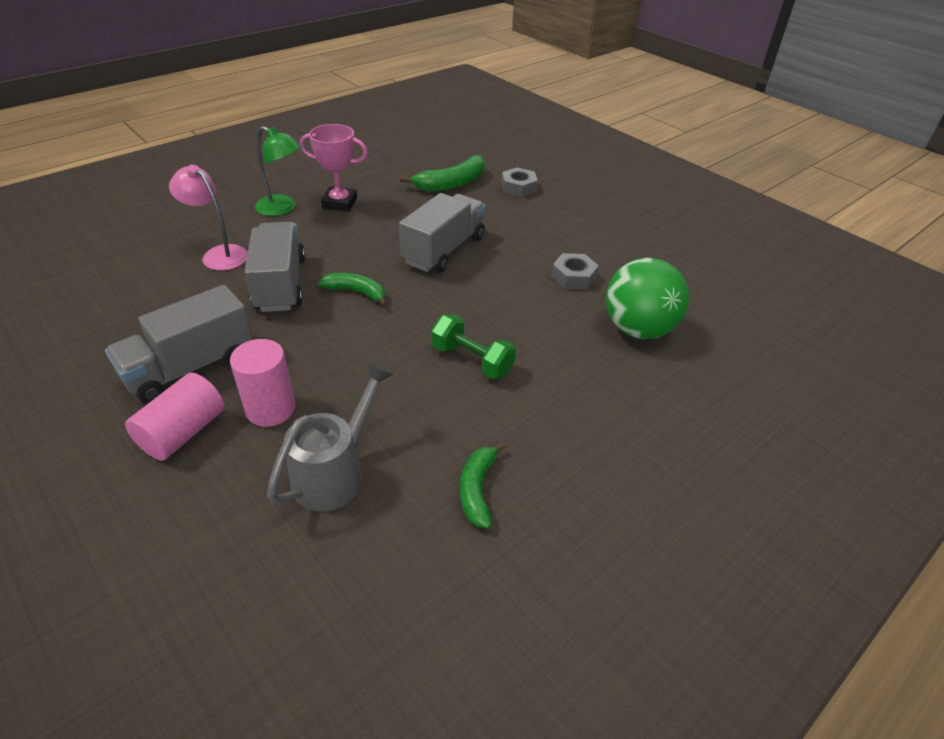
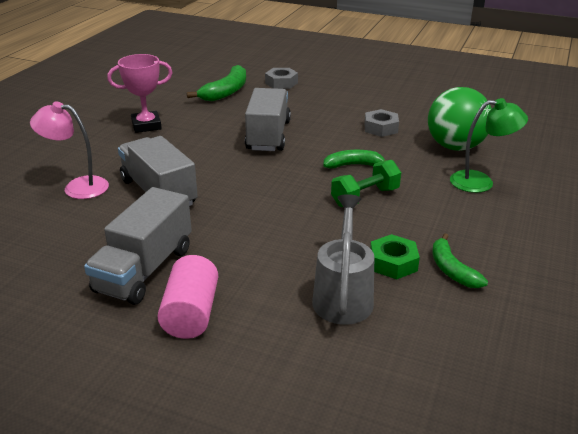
camera: 25 degrees left, 10 degrees down
(270, 409) = (247, 274): pink cylinder -> none
(282, 208) = (99, 141): green lamp -> green lamp (480, 182)
(356, 292) = (229, 180): green banana -> green banana (353, 165)
(423, 454) = (393, 263): none -> green nut
(472, 360) = (365, 197): green dumbbell -> green dumbbell turned 45 degrees counterclockwise

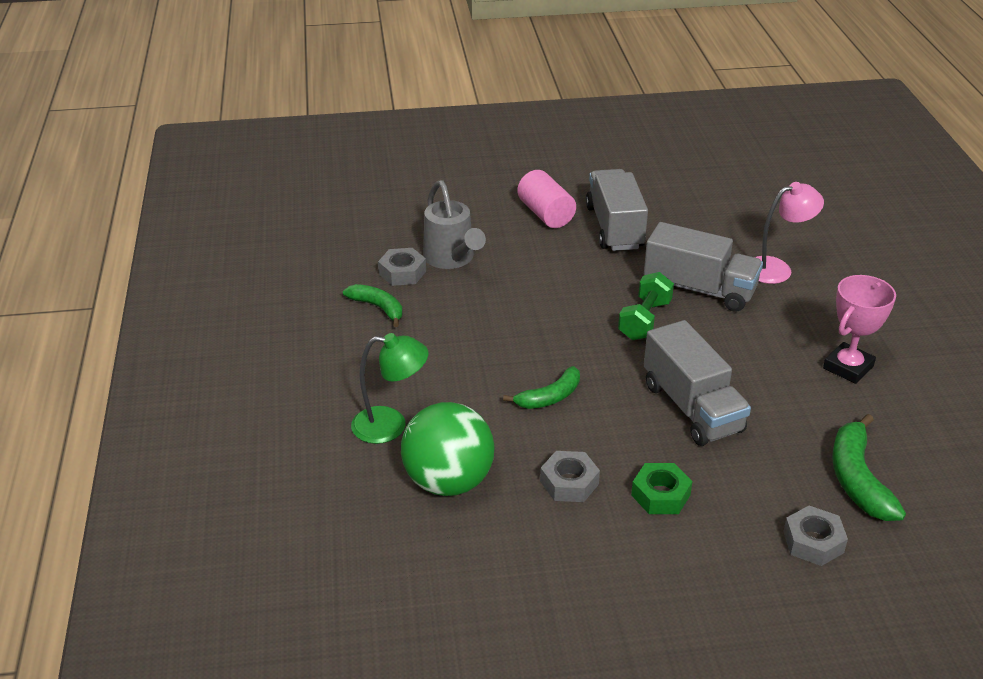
camera: 150 degrees right, 5 degrees up
(365, 197) = (503, 356): green dumbbell -> green dumbbell (644, 320)
(393, 263) = (430, 297): green nut -> green nut (660, 495)
(407, 299) = (402, 272): none -> grey nut
(480, 182) = (391, 425): green lamp -> green lamp turned 150 degrees counterclockwise

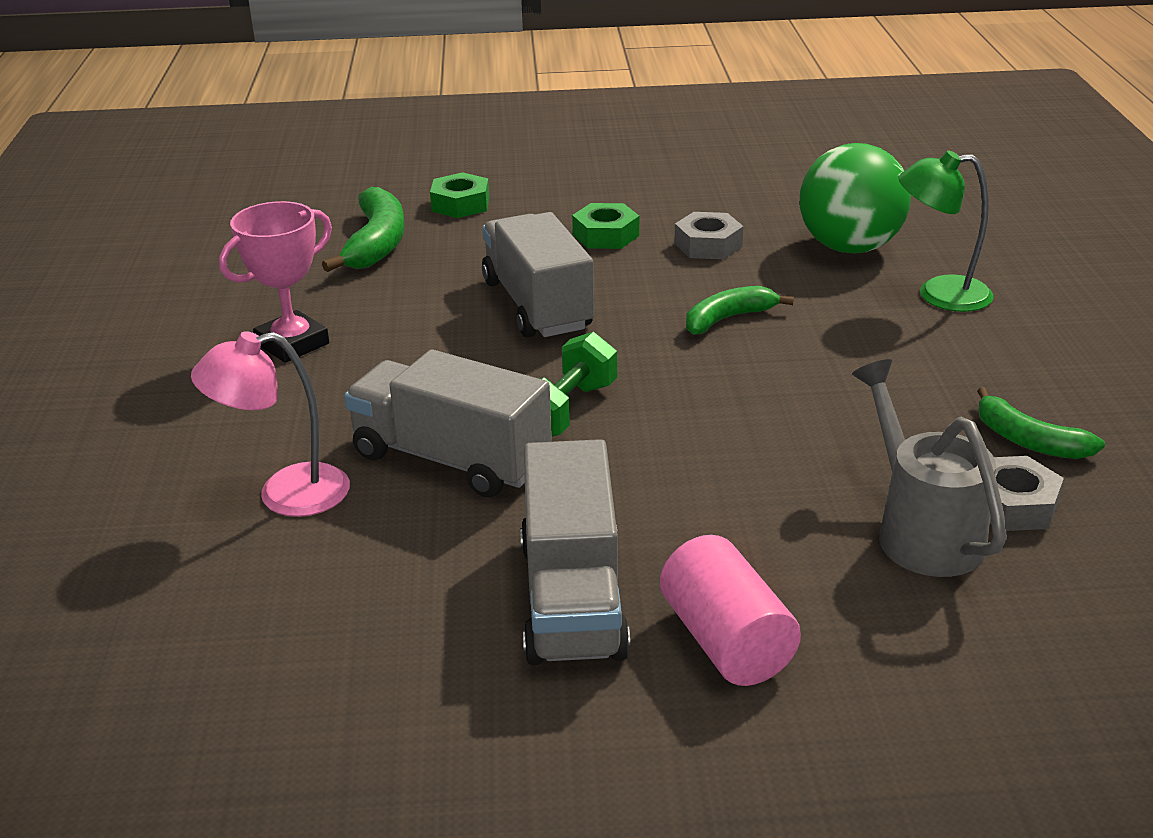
camera: 175 degrees left, 5 degrees down
(813, 542) = (460, 204): grey nut -> green nut

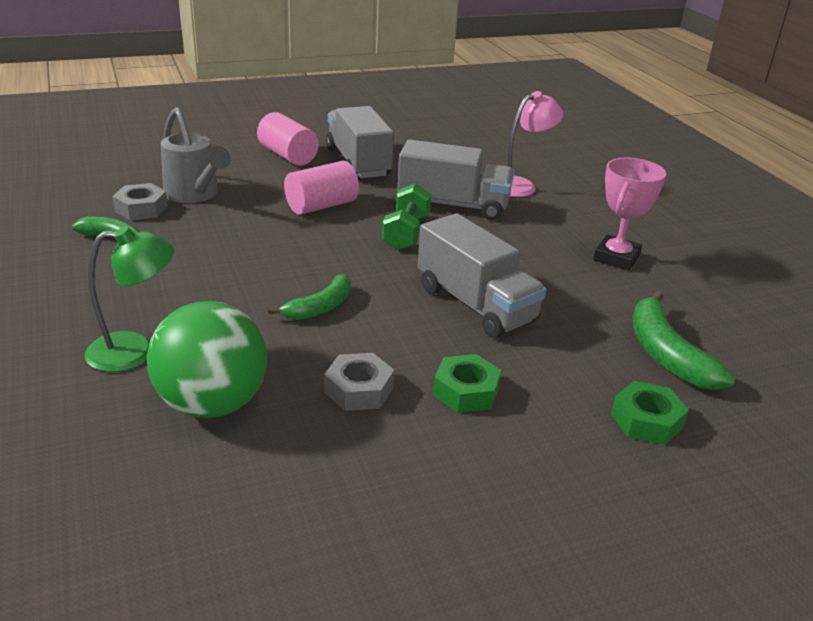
camera: 160 degrees right, 0 degrees up
(686, 480) = (321, 206): none -> pink cylinder

